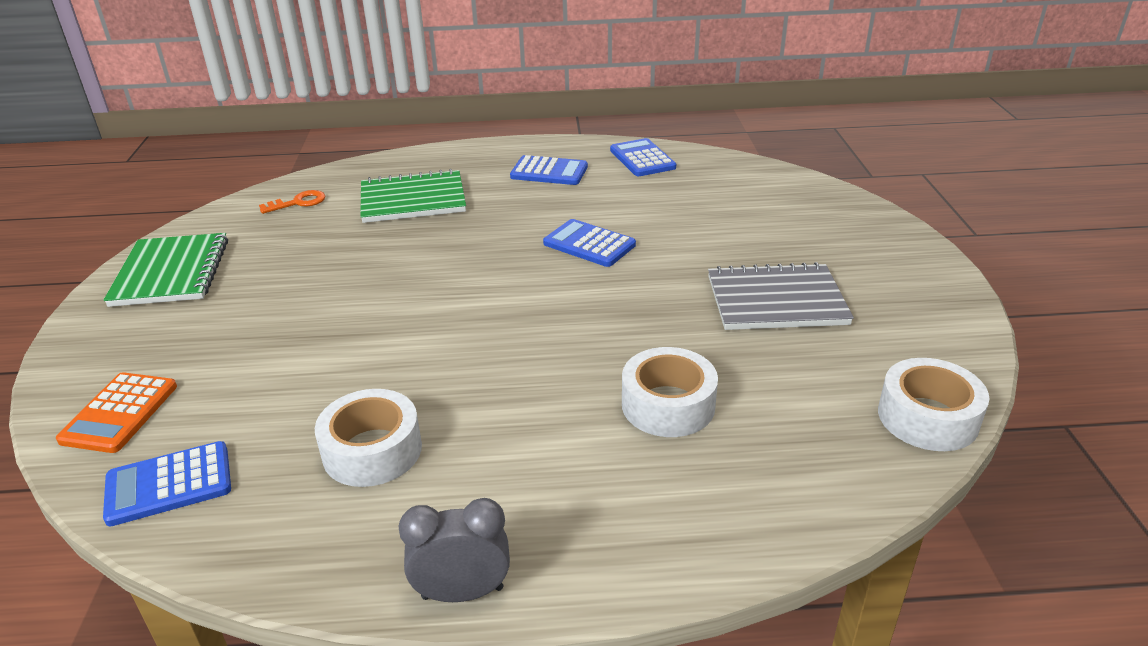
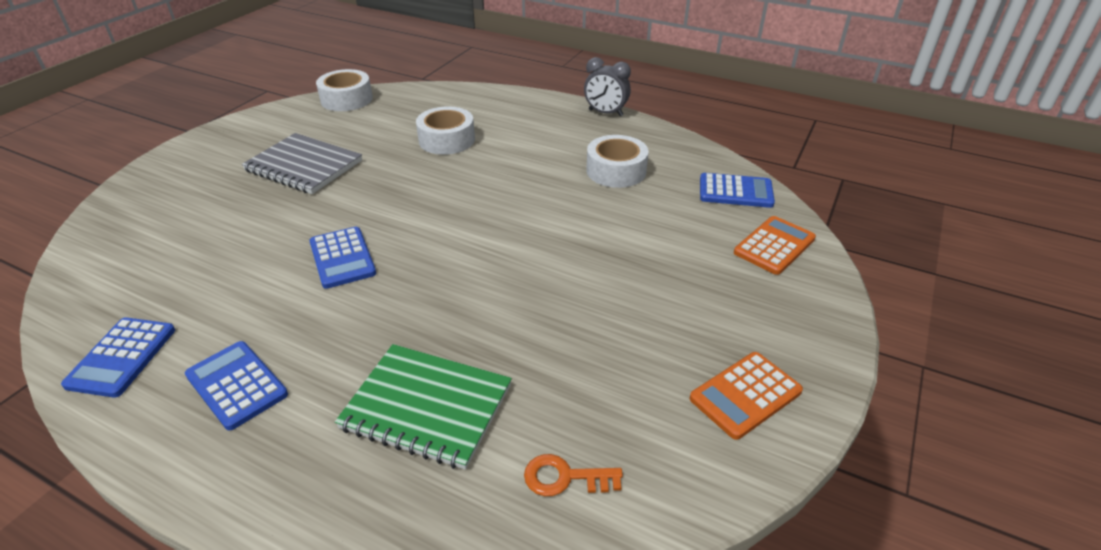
camera: 150 degrees left, 5 degrees up
(171, 272) = (745, 395): green notebook -> orange calculator

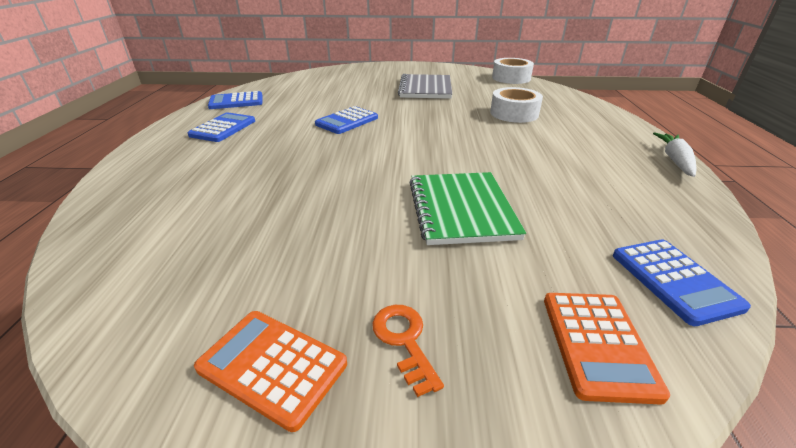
camera: 65 degrees right, 5 degrees down
(427, 407) = (216, 183): green notebook -> green notebook (461, 209)
(565, 477) = (145, 259): orange key -> orange key (404, 341)
(605, 113) = (675, 160): grey clock -> white carrot
(616, 171) = (584, 188): white tape -> none
(774, 246) = (597, 344): orange calculator -> orange calculator turned 75 degrees clockwise

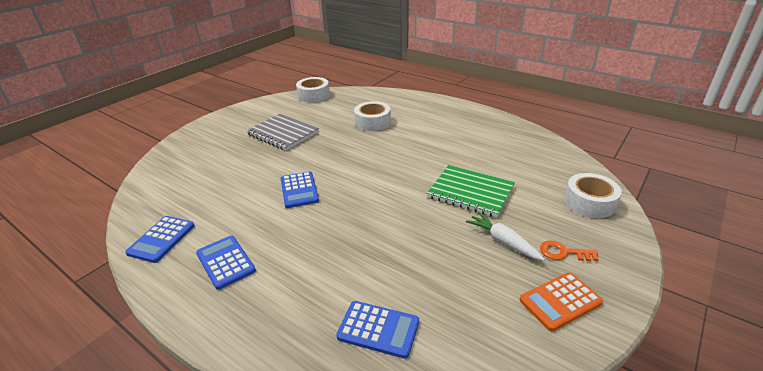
camera: 55 degrees left, 0 degrees up
(597, 344) = (589, 202): orange calculator -> white tape
(674, 280) = (564, 165): blue calculator -> blue calculator (378, 329)
(675, 160) = (478, 110): white carrot -> white carrot (503, 241)

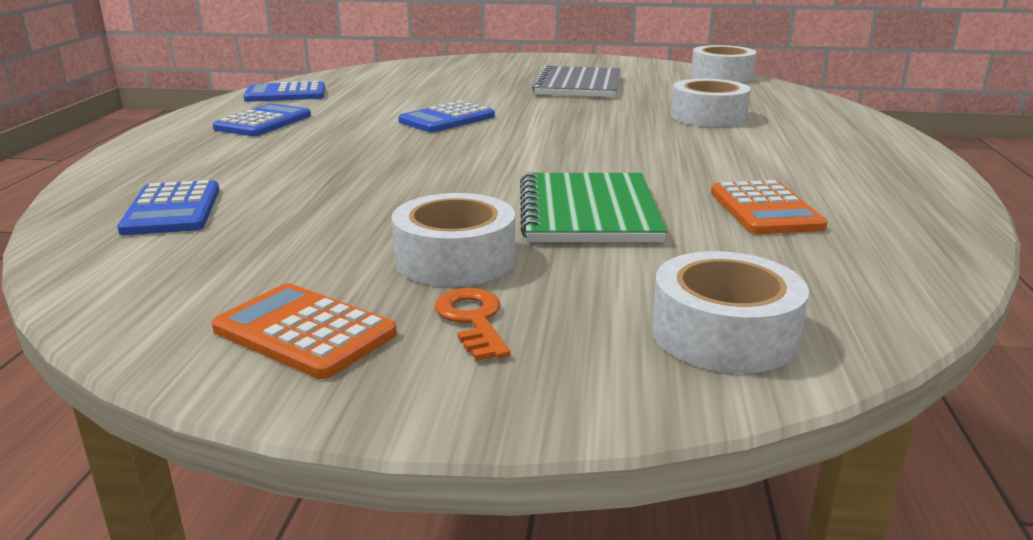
camera: 60 degrees right, 10 degrees down
(491, 154) = (765, 210): none -> orange calculator
(503, 241) = (455, 259): white carrot -> white tape

